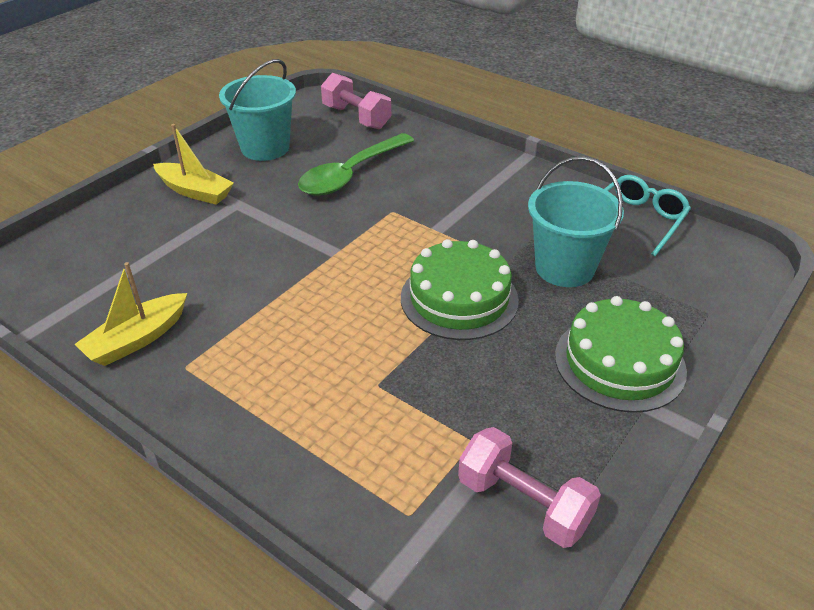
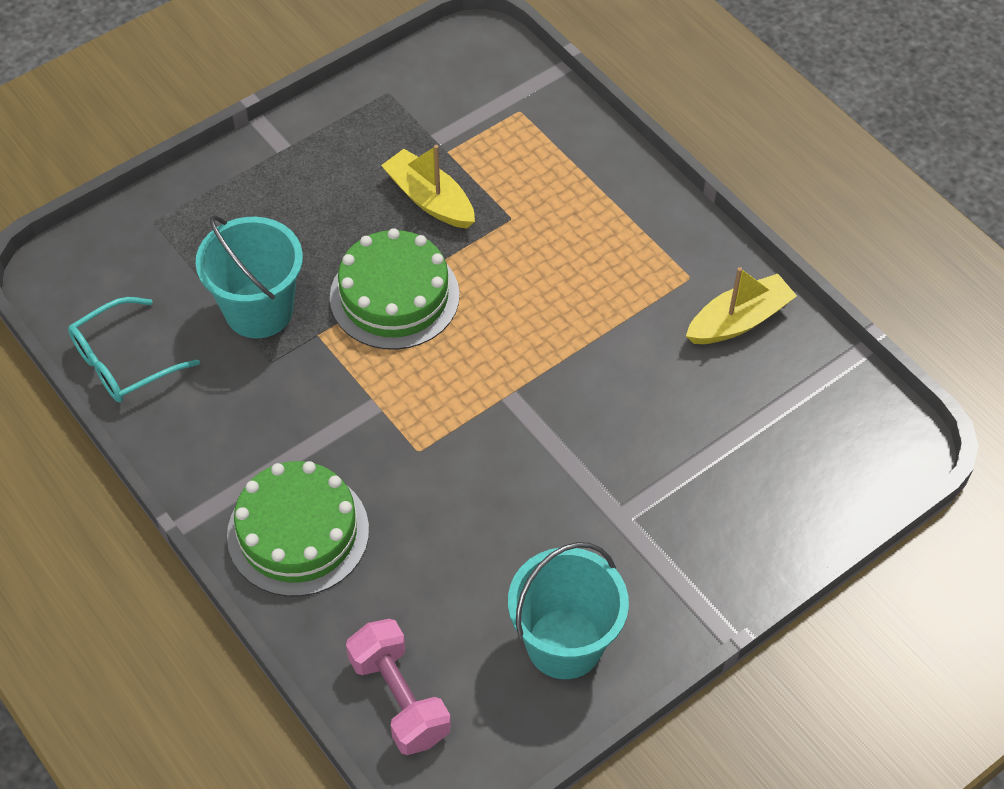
camera: 165 degrees left, 15 degrees up
(195, 191) = (676, 557): yellow boat -> yellow boat (429, 199)
(350, 174) = (451, 543): green spoon -> none
(523, 503) = (430, 100): pink dumbbell -> none
(619, 362) = (279, 191): green cake -> green cake (298, 532)

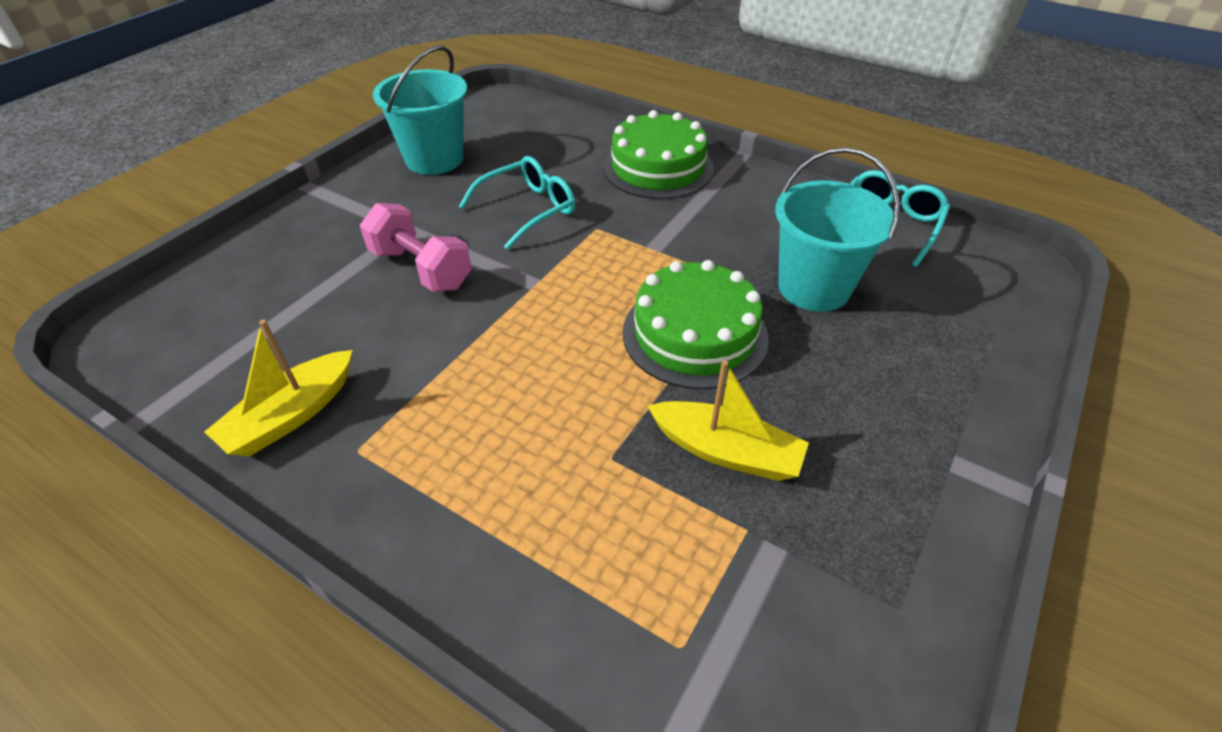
camera: 160 degrees right, 10 degrees down
(399, 698) = (538, 119): pink dumbbell -> pink dumbbell (421, 269)
(479, 505) = (528, 209): none -> turquoise glasses

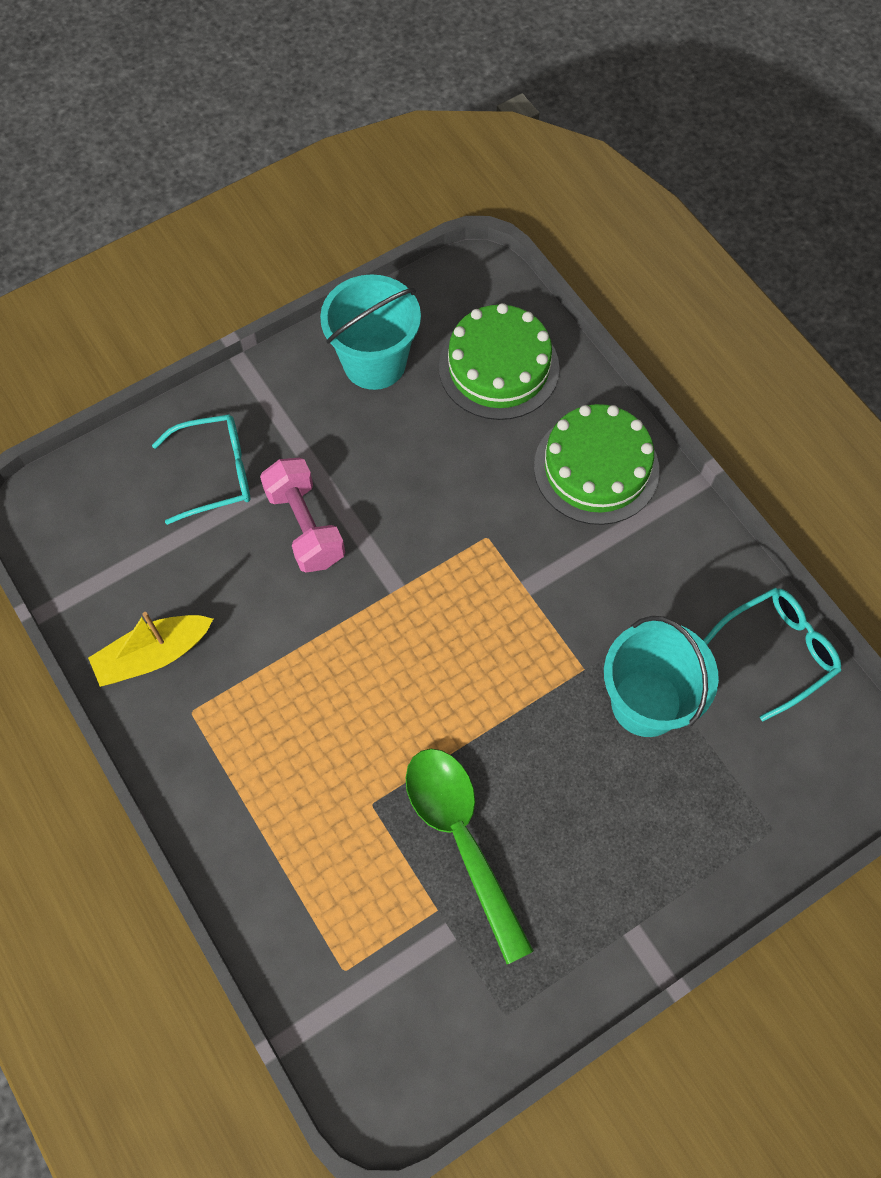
camera: 25 degrees right, 20 degrees up
(528, 209) = (434, 482): turquoise glasses -> turquoise glasses (216, 473)
(695, 334) = (505, 710): green cake -> green cake (498, 367)
(726, 451) = (461, 838): yellow boat -> green spoon

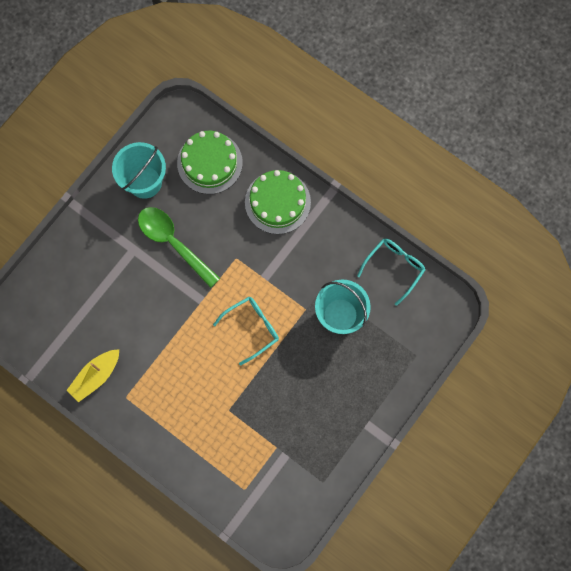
camera: 20 degrees left, 10 degrees up
(216, 473) = (87, 271): turquoise glasses -> turquoise glasses (252, 328)
(305, 526) = (143, 284): pink dumbbell -> none
(461, 838) = (276, 411): green spoon -> green spoon (173, 242)

